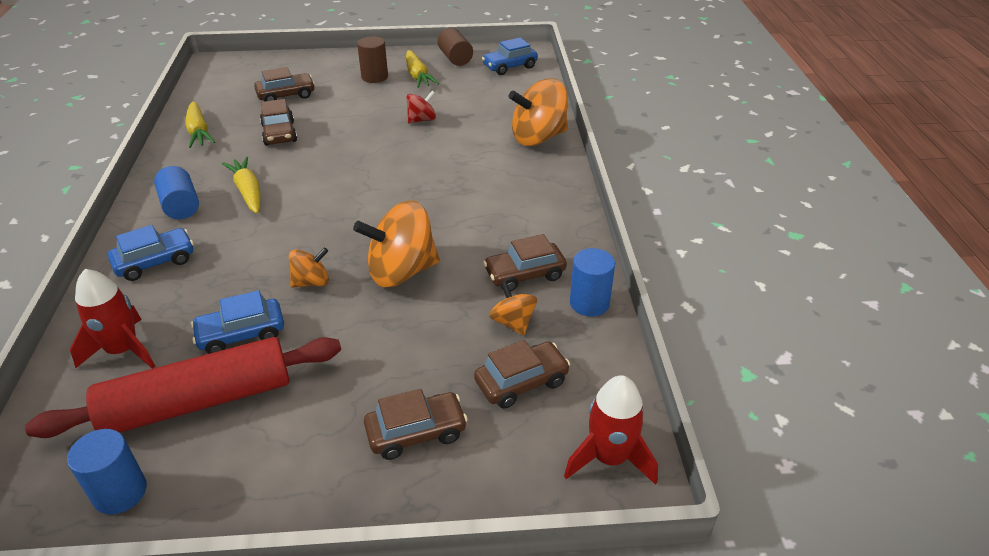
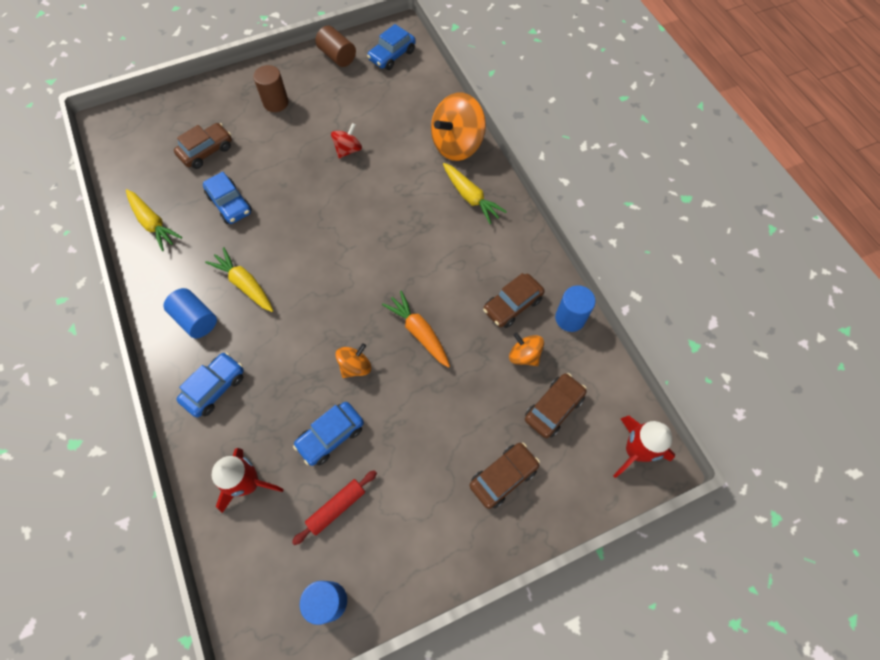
camera: 20 degrees left, 25 degrees up
(199, 402) = (337, 508): red rolling pin -> red rolling pin, size x0.46
(279, 133) = (230, 204): brown car -> blue car
(401, 271) = (419, 332): orange spinning top -> orange carrot
(418, 76) = (315, 91): yellow carrot -> yellow carrot (470, 197)

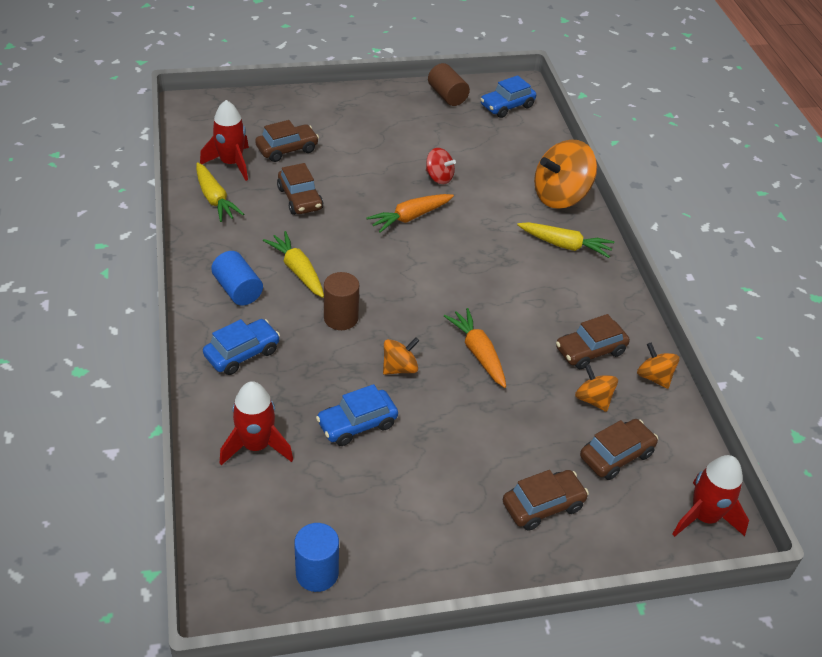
camera: 10 degrees right, 20 degrees down
(159, 180) = (231, 163): none -> red rocket
(230, 204) = (300, 199): blue car -> brown car
(276, 103) = (371, 123): brown cylinder -> brown cylinder (341, 318)
(331, 200) = (410, 217): none -> orange carrot
(337, 508) = (347, 490): red rolling pin -> none
(348, 150) = (439, 177): red spinning top -> red spinning top turned 75 degrees clockwise
(470, 197) = (565, 245): yellow carrot -> yellow carrot turned 45 degrees counterclockwise
(570, 318) = (654, 377): blue cylinder -> orange spinning top

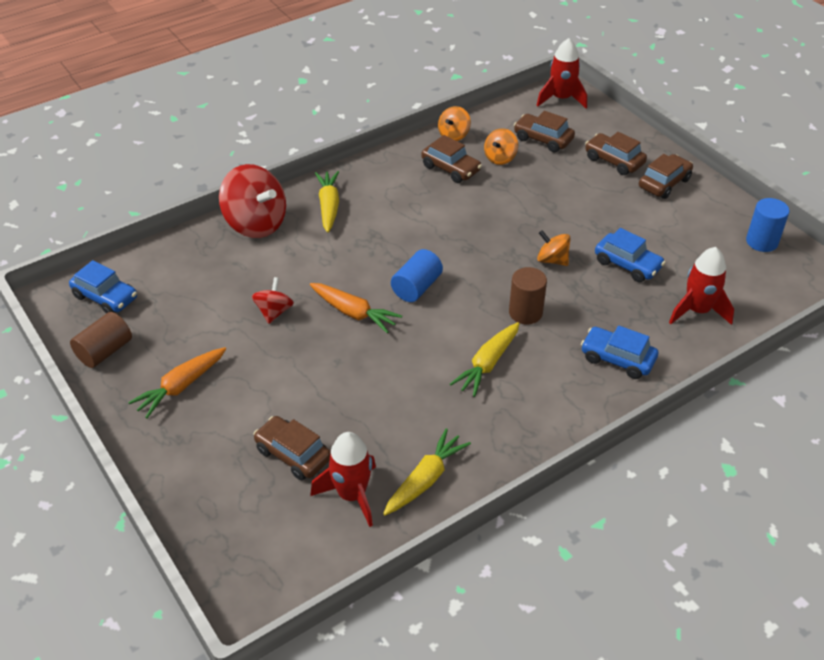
camera: 110 degrees left, 0 degrees up
(238, 290) = (546, 396): blue cylinder -> blue cylinder (416, 287)
(300, 199) = (378, 406): brown car -> brown car (664, 183)
(478, 353) = (500, 223): orange carrot -> orange carrot (181, 387)
(560, 196) = (256, 224): orange spinning top -> red spinning top

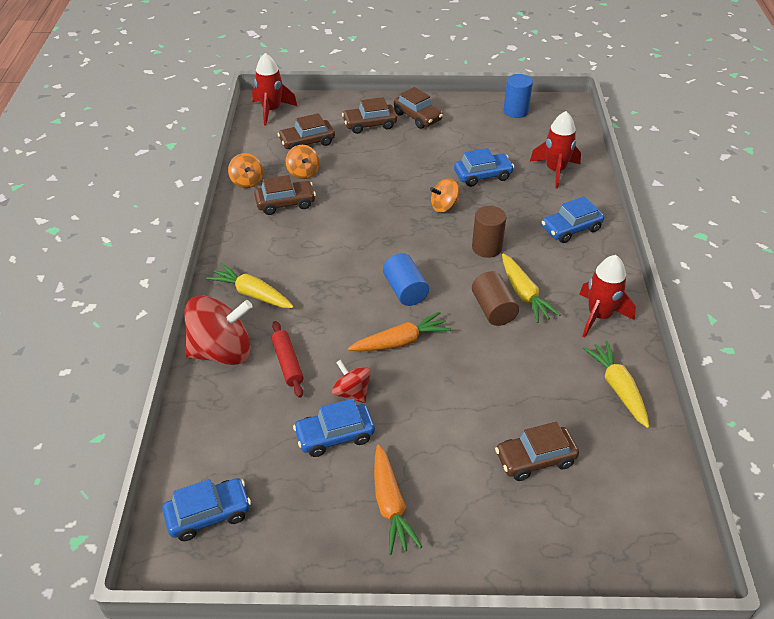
camera: 55 degrees left, 0 degrees up
(105, 351) = (288, 548): brown cylinder -> brown cylinder (493, 309)
(223, 324) = (335, 436): none -> blue car
(274, 262) = (288, 363): none -> red rolling pin
(352, 495) = (605, 441): red rocket -> red rocket (599, 316)
(664, 183) = (417, 117): brown car -> brown car turned 150 degrees clockwise

